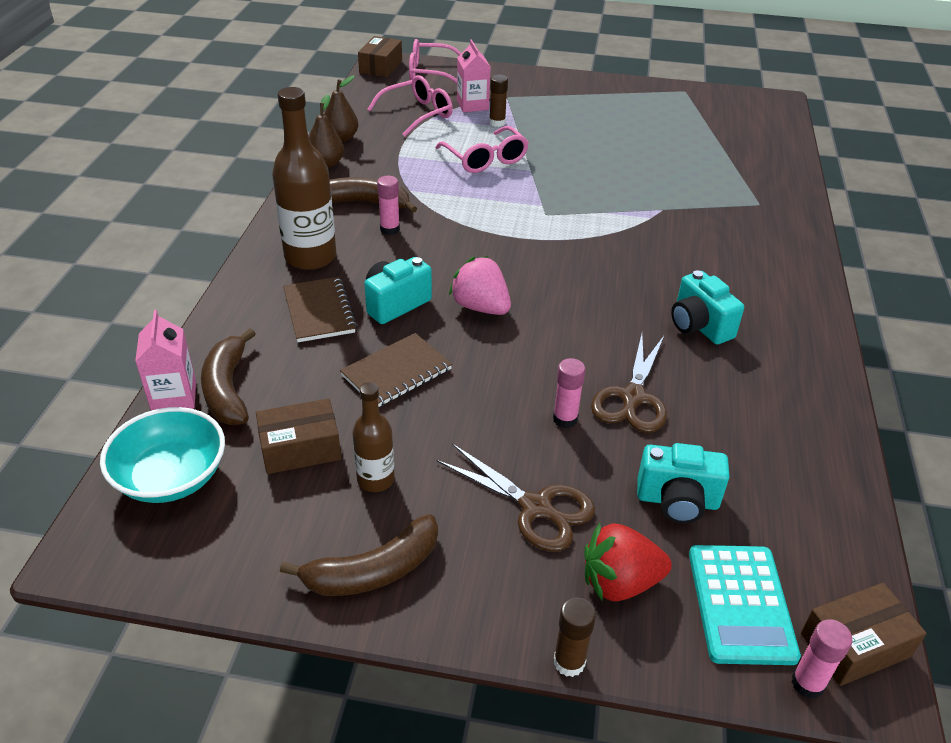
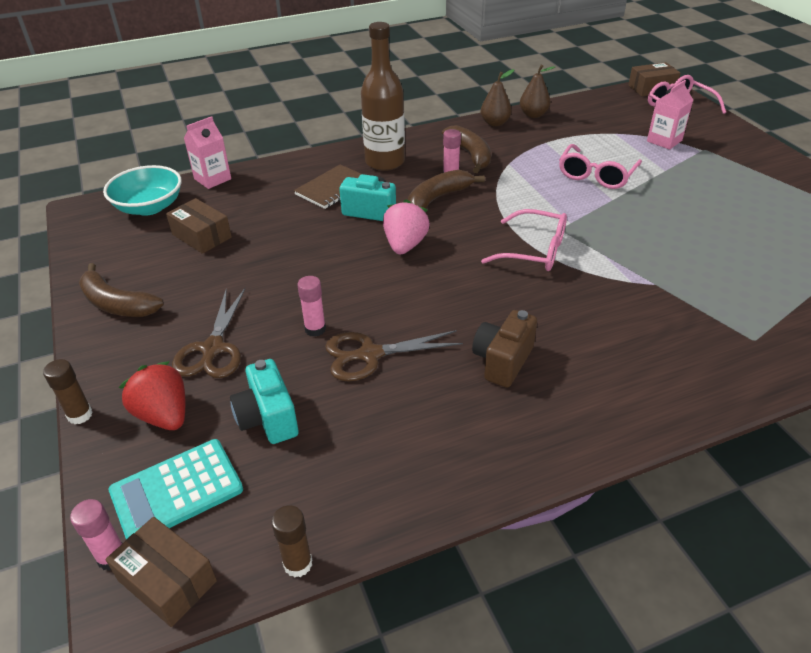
camera: 60 degrees right, 0 degrees up
(227, 389) = (233, 191): brown banana -> brown banana (438, 198)
(376, 479) = (194, 273): brown bottle -> none
(396, 372) = (300, 240): brown notebook -> none
(417, 114) = (611, 126): pink glasses -> pink glasses (534, 251)
(497, 122) = (657, 160): brown glue stick -> brown glue stick (298, 564)
(699, 326) = (502, 361): turquoise camera -> brown camera

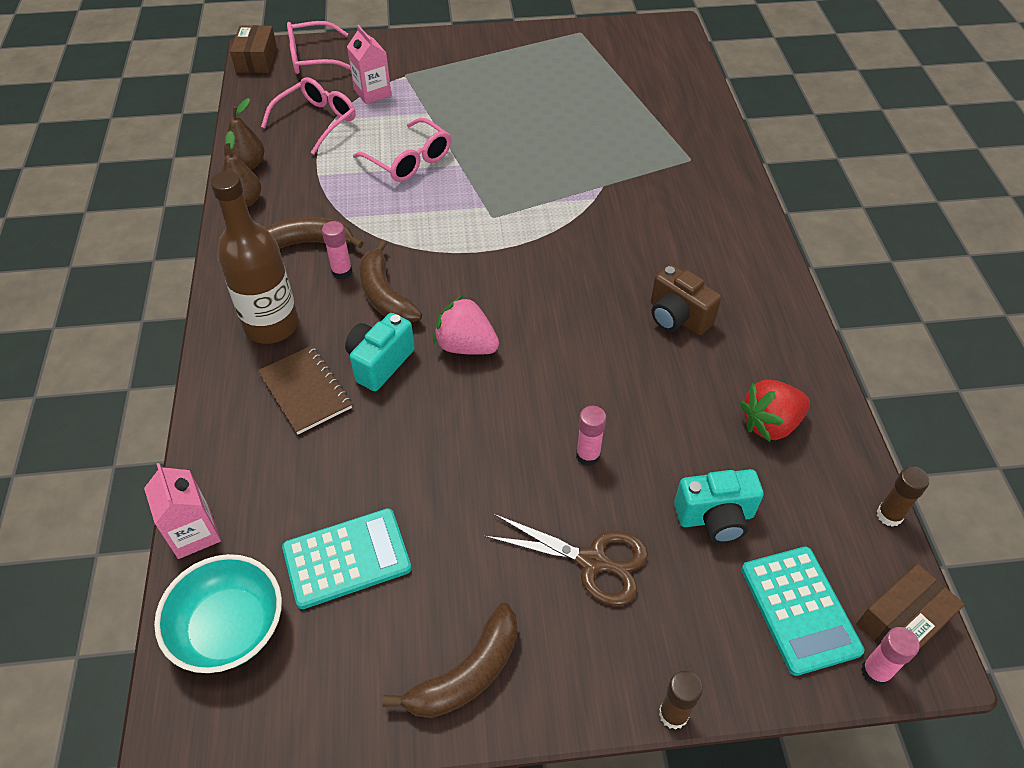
camera: 75 degrees left, 10 degrees up
(164, 415) = (691, 619): red strawberry -> red strawberry (770, 424)
(201, 236) = (347, 558): brown box -> turquoise calculator
(370, 355) = (642, 415): brown scissors -> none
(534, 251) = (521, 247): pink glasses -> pink glasses (316, 121)

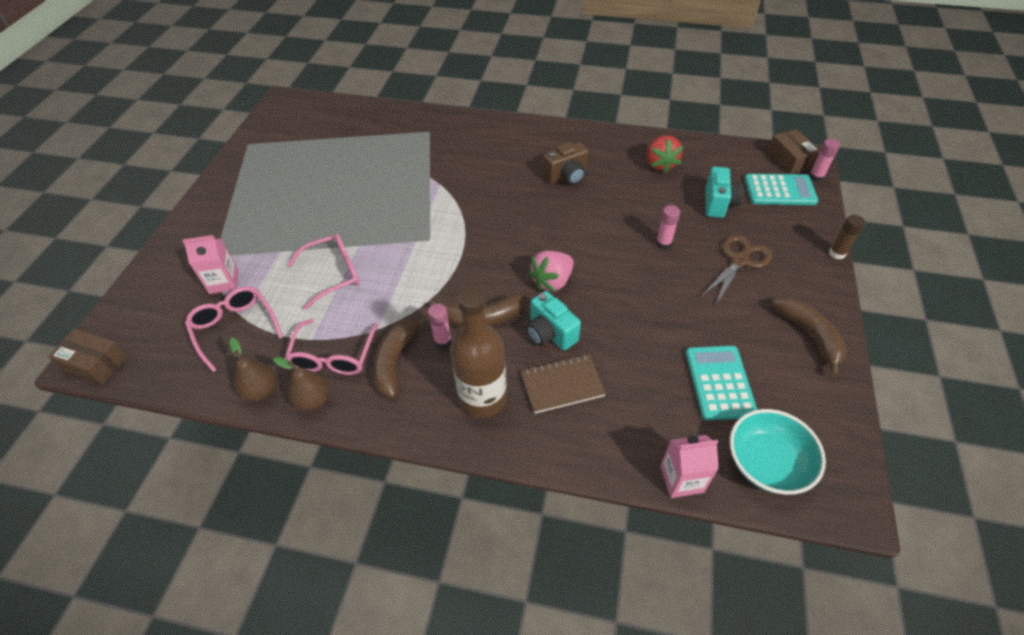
camera: 70 degrees left, 0 degrees up
(313, 58) = (135, 316): pink glasses -> pink glasses (333, 356)
(889, 515) = (728, 143): brown glue stick -> none

